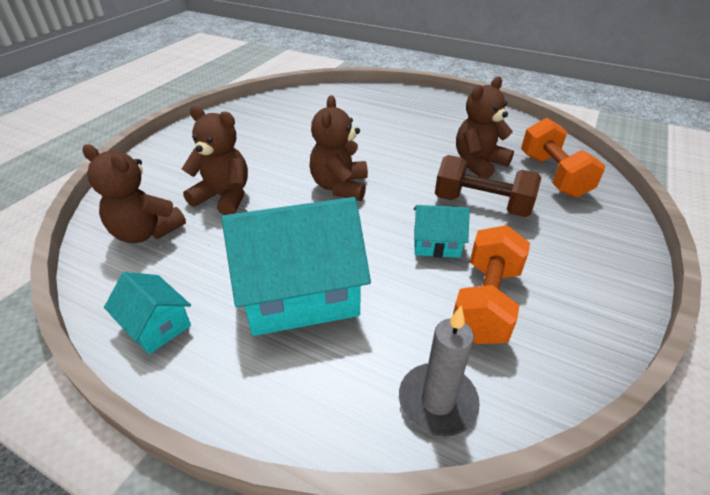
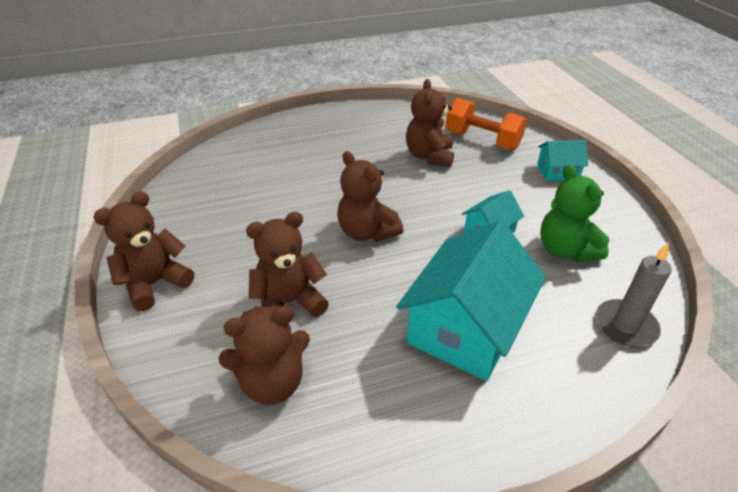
camera: 45 degrees left, 0 degrees up
(156, 325) = (414, 436): turquoise house -> turquoise house (557, 171)
(182, 144) = (155, 283): none -> brown teddy bear
(481, 204) = (474, 186): brown dumbbell -> none
(486, 302) = (565, 250): orange dumbbell -> green teddy bear

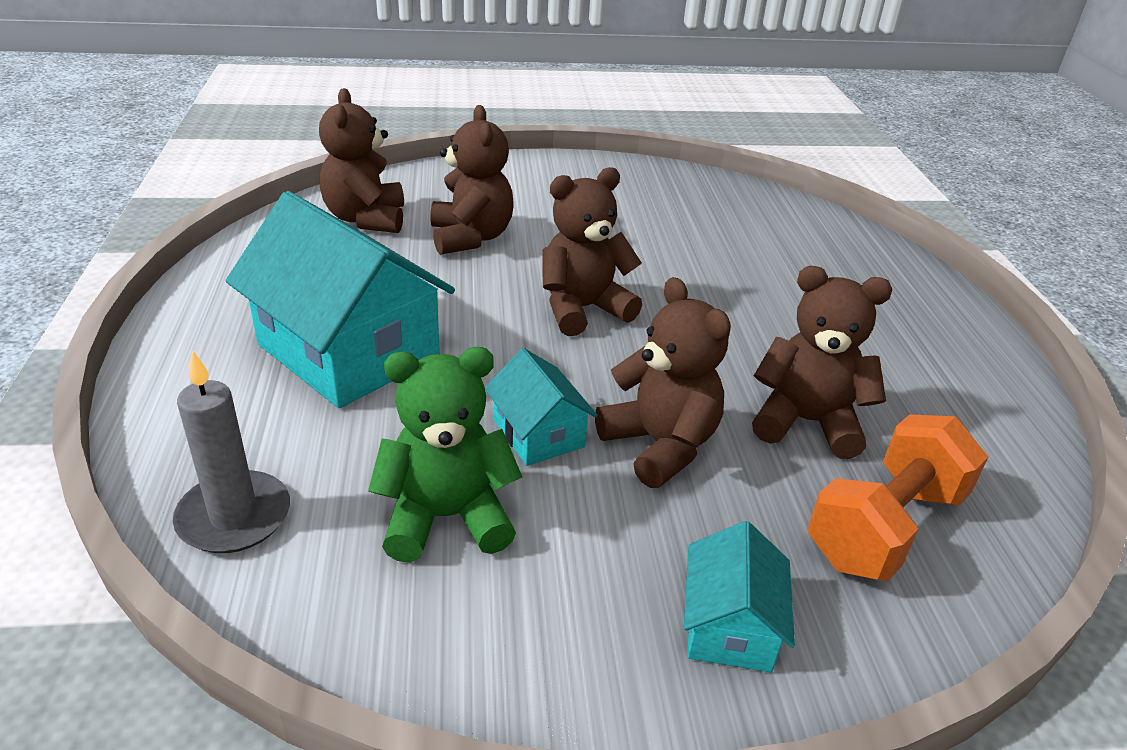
camera: 100 degrees right, 5 degrees down
(155, 283) = (543, 172): brown teddy bear -> brown teddy bear (660, 445)

